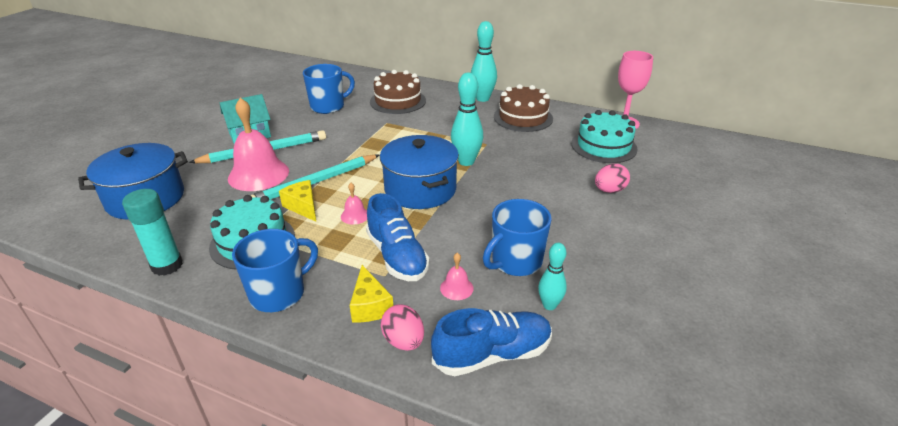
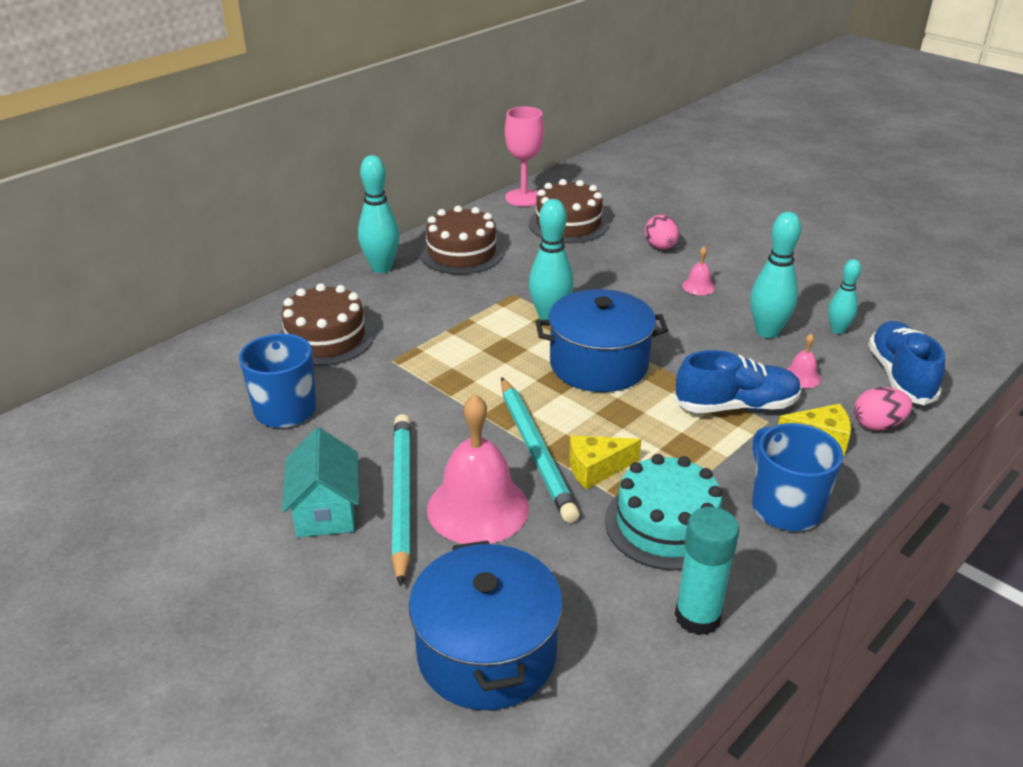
camera: 70 degrees left, 0 degrees up
(355, 215) = (637, 426): pink bell -> pink bell (698, 286)
(515, 262) = (767, 332): blue mug -> turquoise bowling pin
(603, 146) = (568, 224): turquoise cake -> brown cake

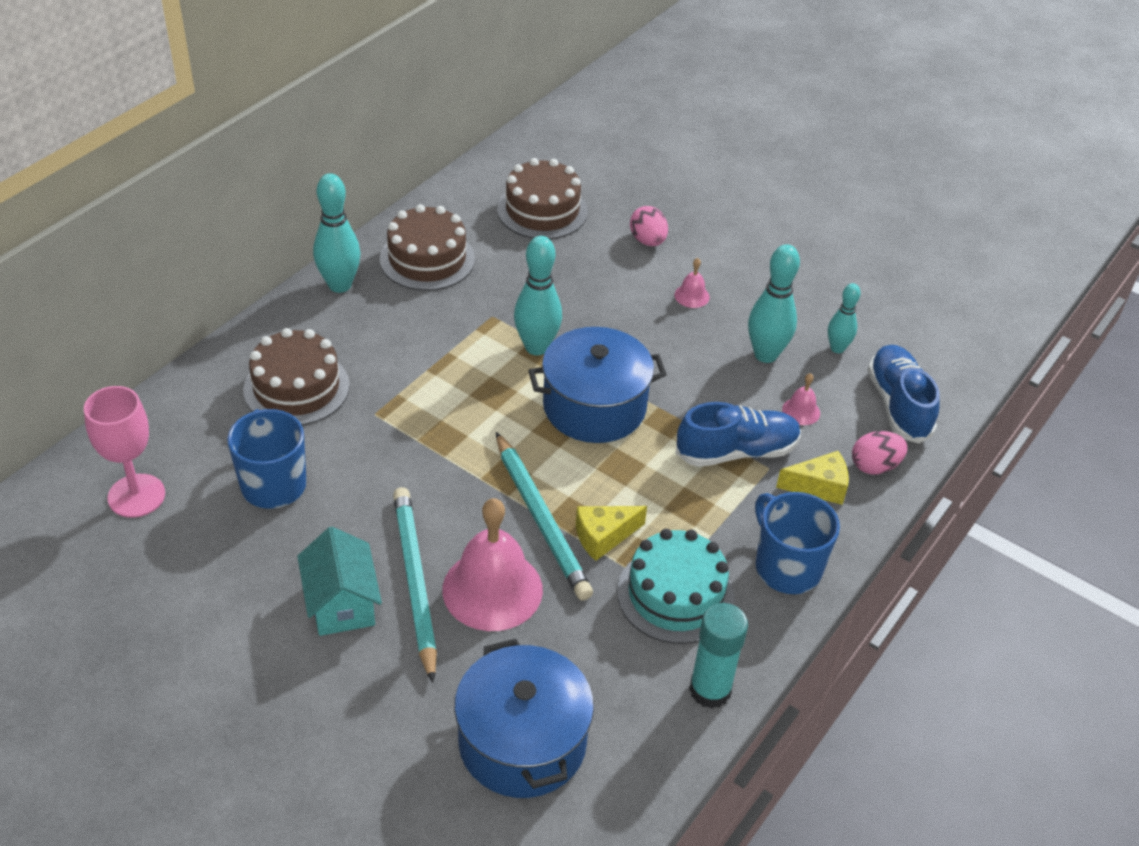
camera: 10 degrees left, 10 degrees up
(523, 198) = (487, 171): pink goblet -> pink goblet (136, 496)

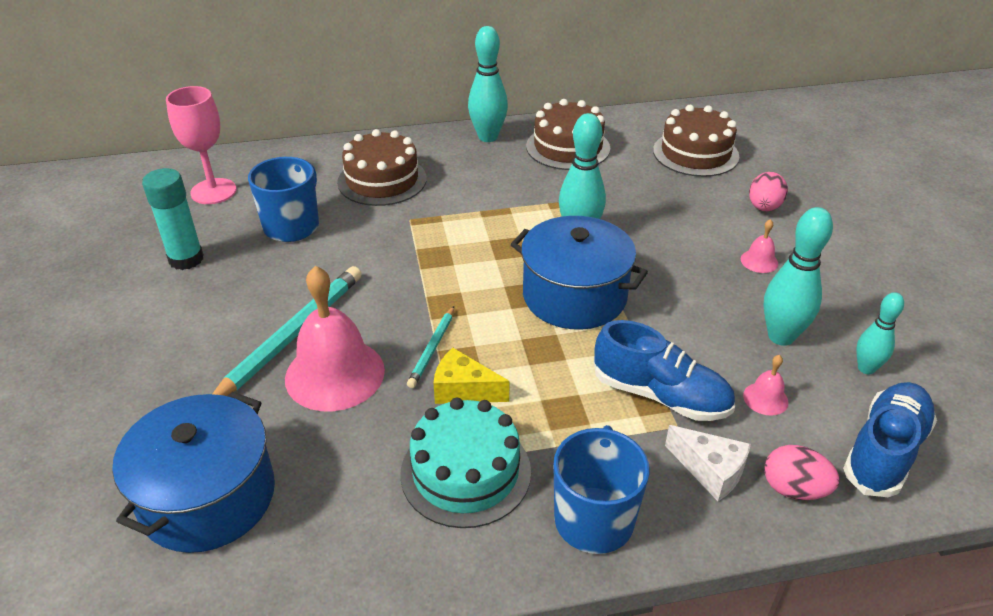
camera: 45 degrees right, 5 degrees down
(342, 603) = (231, 319): turquoise house -> none
(541, 519) = (432, 349): turquoise pencil -> turquoise pencil, size x0.53
(710, 690) = (396, 571): turquoise glue stick -> turquoise glue stick (186, 259)
(819, 486) = (710, 471): yellow cheese -> white cheese

